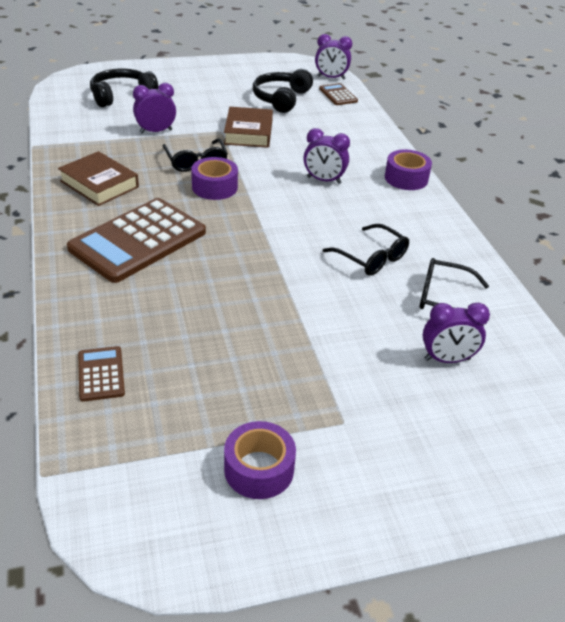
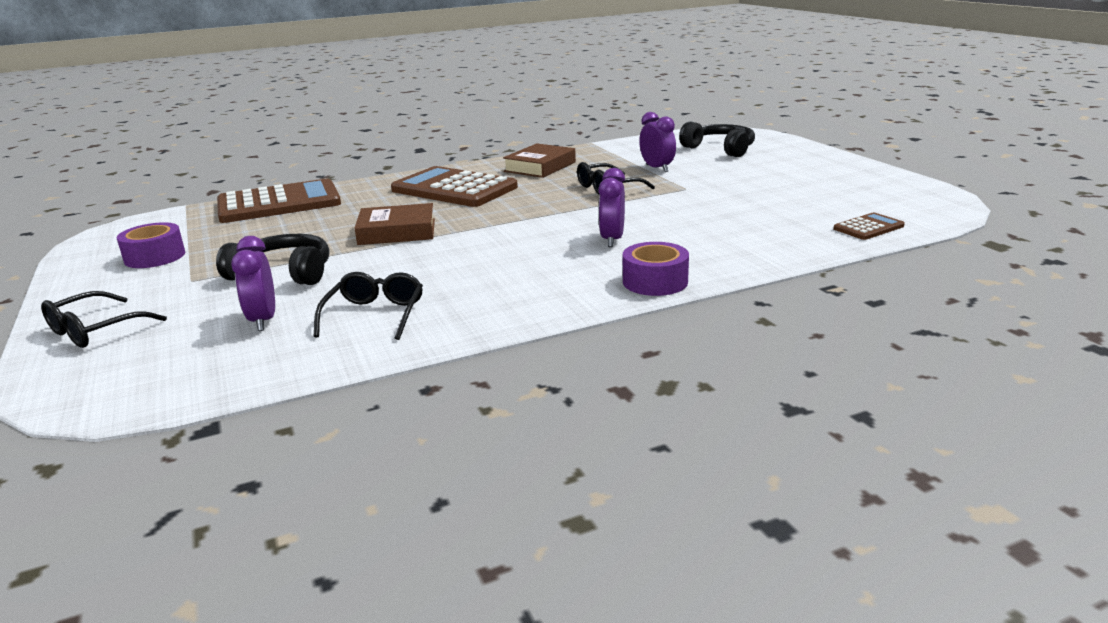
camera: 85 degrees right, 15 degrees down
(101, 374) = (279, 203): brown calculator -> brown calculator, size x2.20
(214, 187) = (561, 200): purple tape -> none
(248, 132) = (695, 198): brown book -> brown book (397, 232)
(281, 98) = (808, 202): black headphones -> black headphones (284, 273)
(331, 78) = (923, 219): purple clock -> none
(372, 258) = (450, 274): black glasses -> black glasses (94, 331)

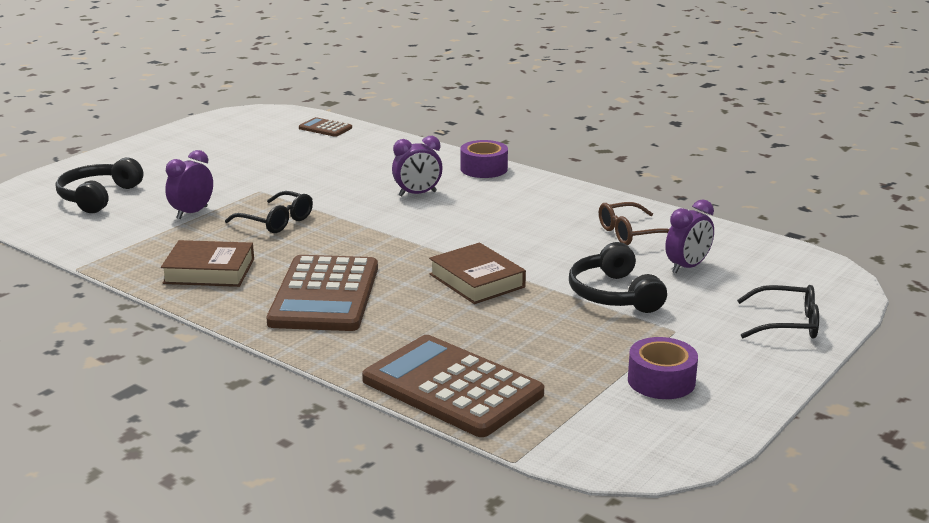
camera: 120 degrees left, 0 degrees up
(375, 314) = (630, 234): black glasses -> brown glasses

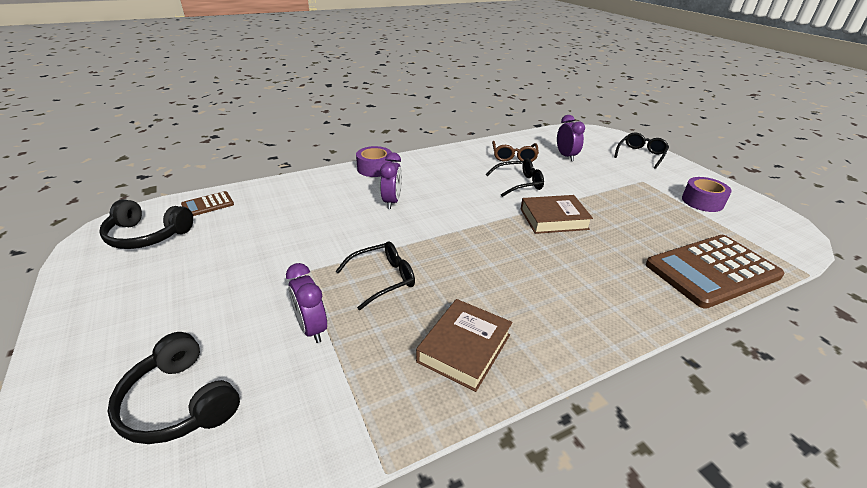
camera: 65 degrees left, 10 degrees up
(325, 295) = (549, 289): brown calculator -> none
(550, 249) = (520, 183): none -> black glasses
(613, 294) = (592, 184): black headphones -> black headphones (147, 235)

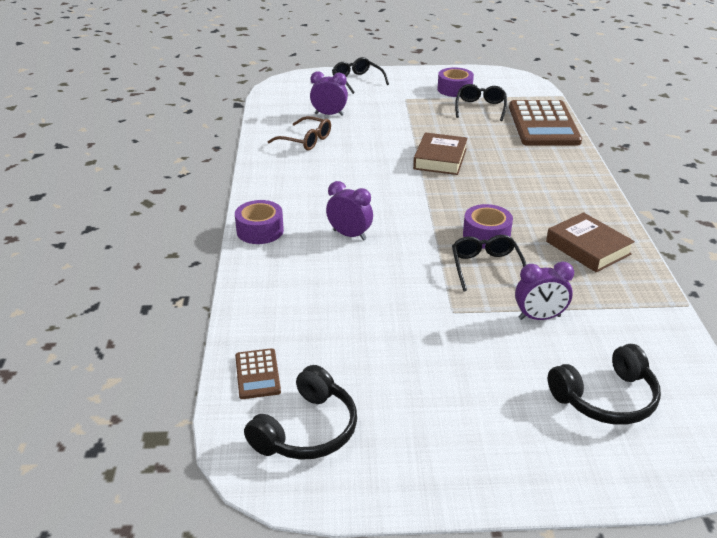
camera: 65 degrees left, 0 degrees up
(439, 269) = (486, 235): none -> purple tape
(520, 183) = (365, 155): black glasses -> black glasses (480, 107)

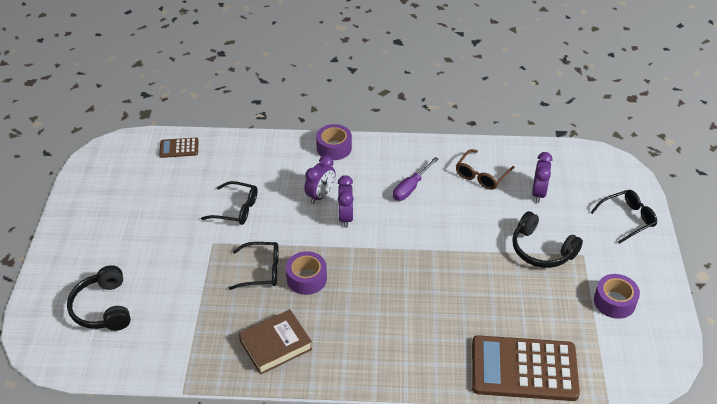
camera: 95 degrees right, 10 degrees up
(307, 430) = (127, 167): black headphones -> black headphones (541, 250)
(328, 178) = (411, 187): none -> purple screwdriver
(440, 159) = (443, 266): brown book -> none
(480, 107) = (565, 318): black glasses -> black glasses (237, 209)
(539, 317) = (193, 291): purple clock -> purple clock (345, 217)

